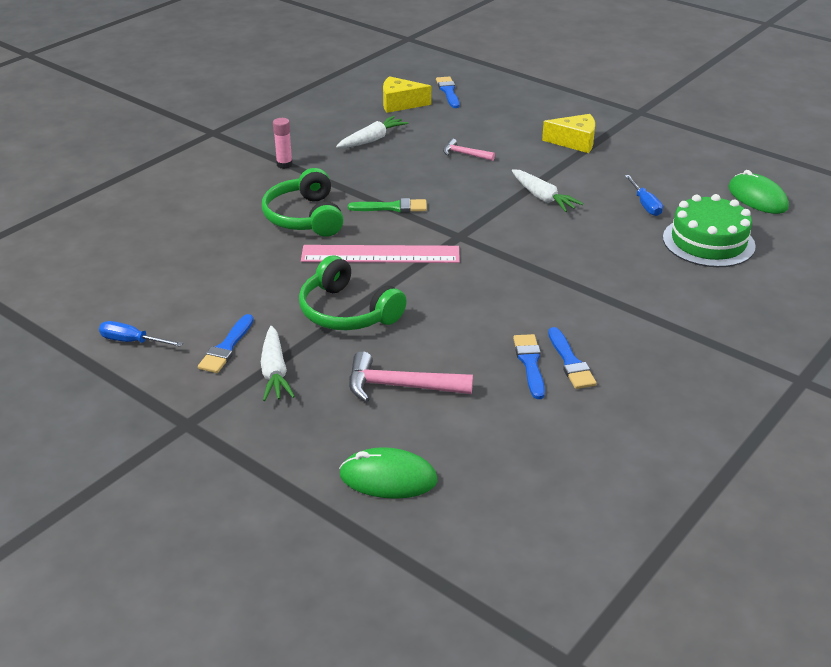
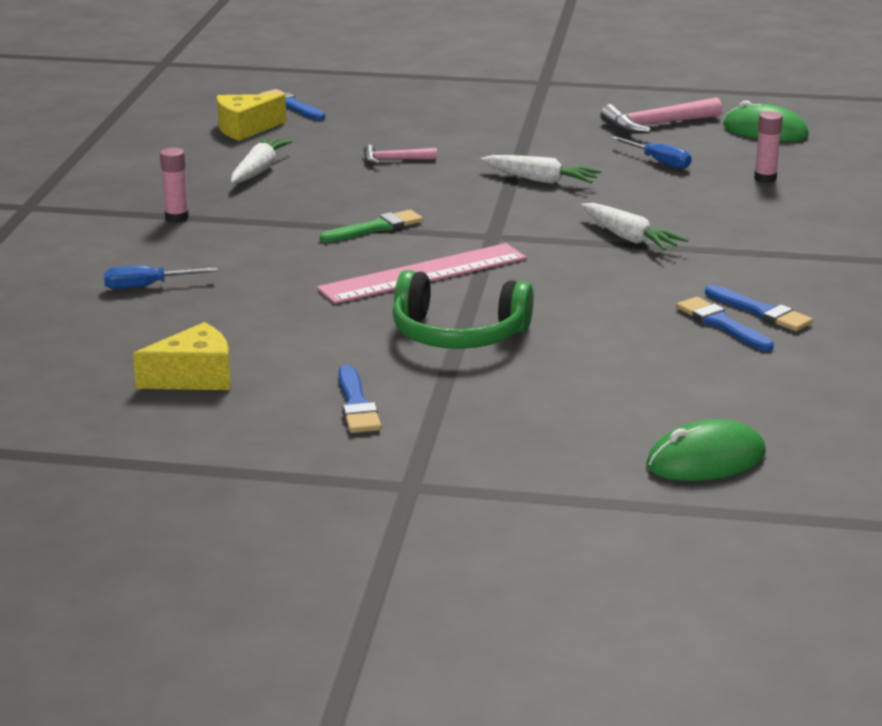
camera: 30 degrees left, 10 degrees down
(132, 341) = (224, 433): blue screwdriver -> blue screwdriver (147, 286)
(274, 372) = (448, 410): white carrot -> white carrot (628, 238)
(304, 217) = (278, 262): green headphones -> none
(400, 386) = (611, 381): pink hammer -> pink hammer (657, 125)
(574, 142) = (508, 123): yellow cheese -> yellow cheese (194, 377)
(708, 242) = (765, 178): green cake -> pink glue stick

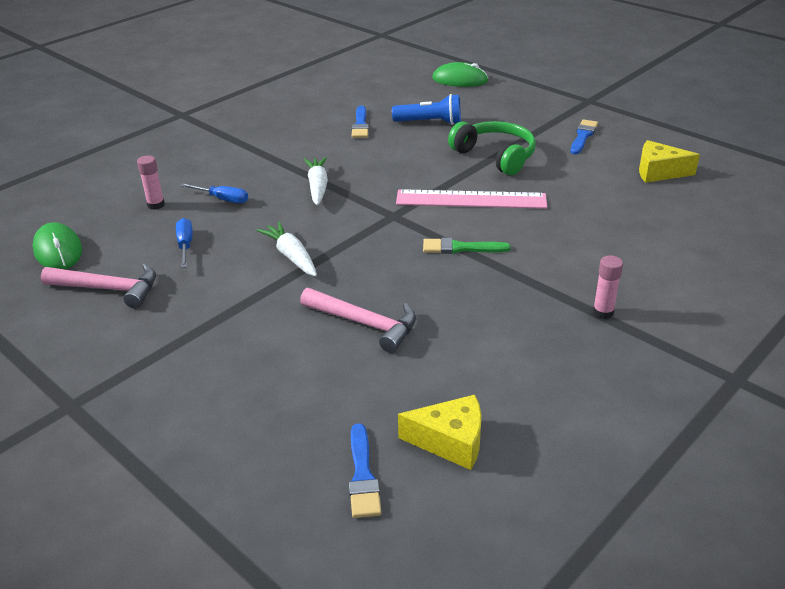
camera: 145 degrees left, 10 degrees up
(147, 286) = (659, 245): blue screwdriver -> blue screwdriver (223, 199)
(259, 170) = (491, 355): white carrot -> none
(395, 160) = (365, 323): pink hammer -> pink hammer, size x1.73
(626, 358) = (430, 122): none -> blue flashlight
(761, 312) = (331, 125): blue brush -> none

